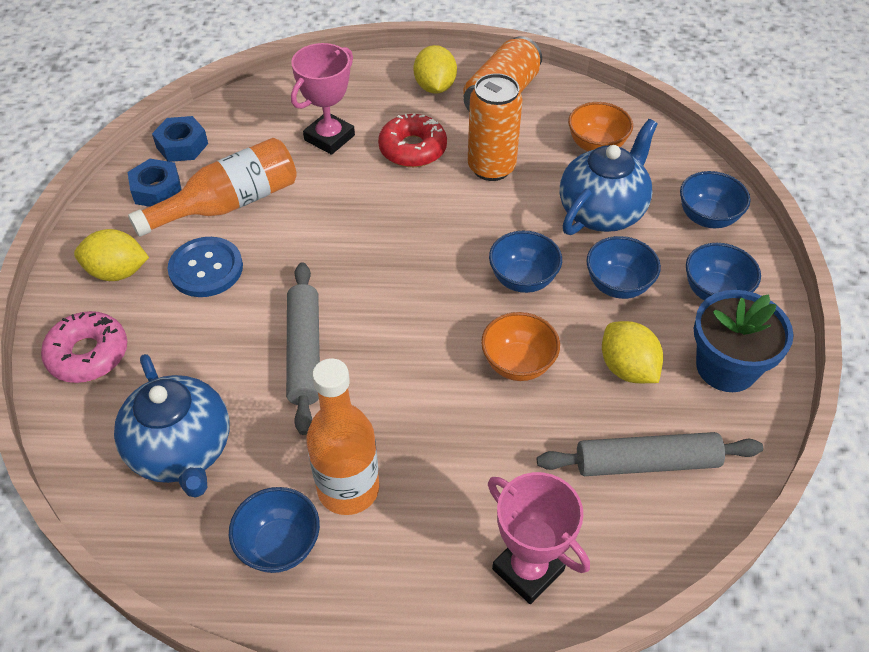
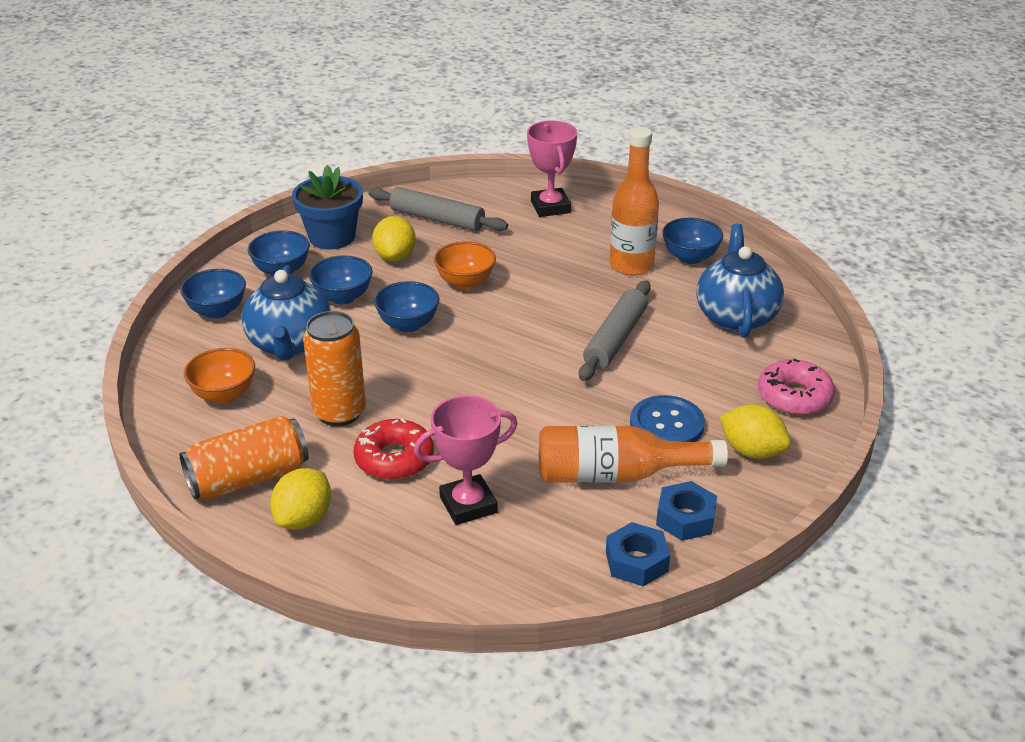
camera: 150 degrees left, 15 degrees down
(602, 211) = (290, 344): blue teapot -> blue teapot turned 75 degrees counterclockwise

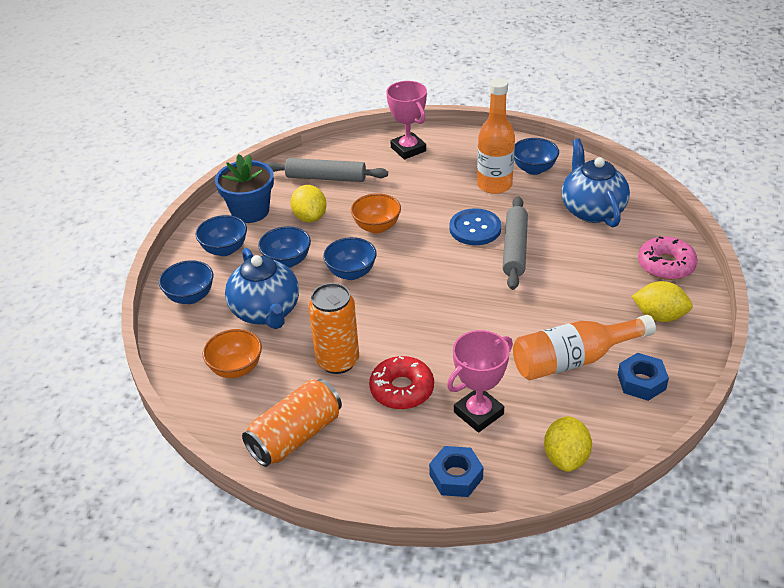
camera: 15 degrees left, 5 degrees up
(304, 519) = (358, 459): yellow lemon -> yellow lemon (565, 457)
(636, 561) = (625, 426): blue nut -> blue nut (456, 476)
(666, 424) = (588, 309): blue button -> blue button (475, 228)

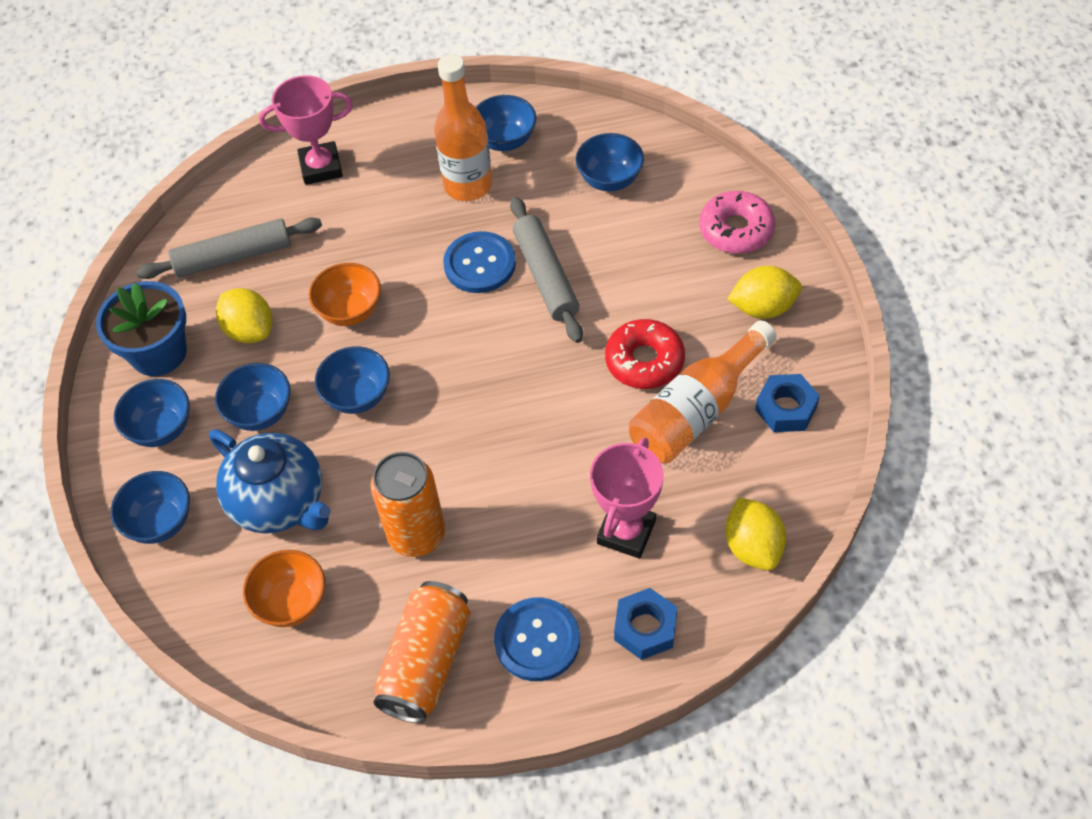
camera: 25 degrees left, 15 degrees up
(376, 453) = (537, 640): none -> blue button
(402, 389) = (518, 540): red donut -> red donut (644, 361)
(408, 149) = (321, 167): pink trophy -> pink trophy turned 45 degrees counterclockwise
(591, 210) = (610, 180): blue teapot -> blue bowl

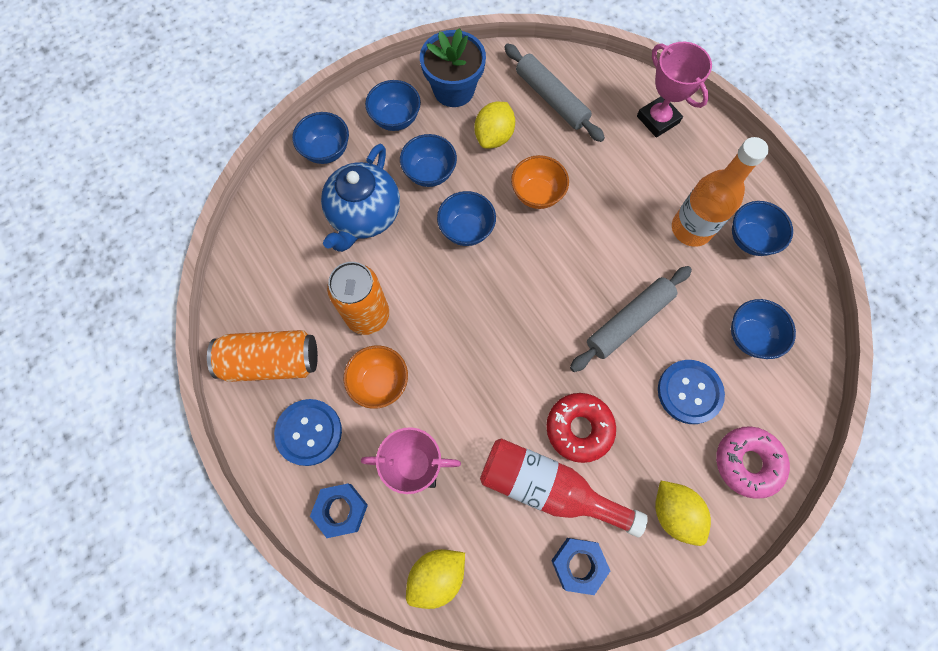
camera: 65 degrees right, 15 degrees up
(292, 602) = (292, 256): orange bowl -> orange bowl (380, 382)
(479, 264) = (618, 267): blue button -> blue button (689, 392)
(697, 410) = (548, 487): orange bottle -> red bottle

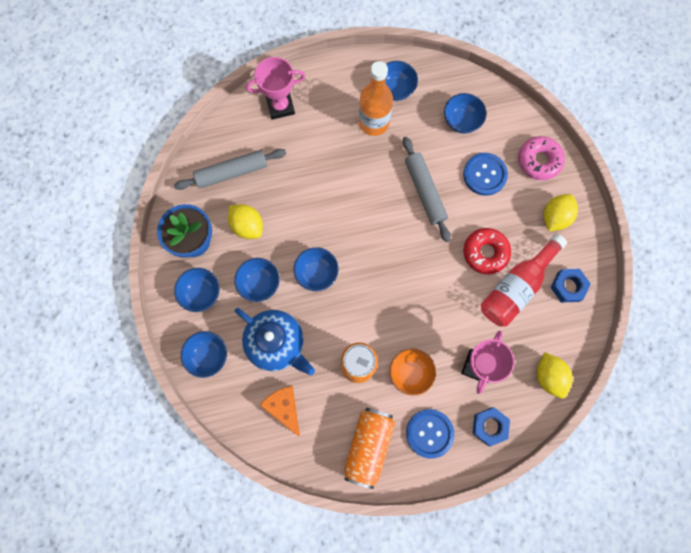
camera: 70 degrees left, 5 degrees up
(291, 249) = (284, 407): none -> orange cheese
(537, 194) = (307, 213): orange bowl -> none
(674, 512) = (555, 217): yellow lemon -> yellow lemon turned 45 degrees counterclockwise

